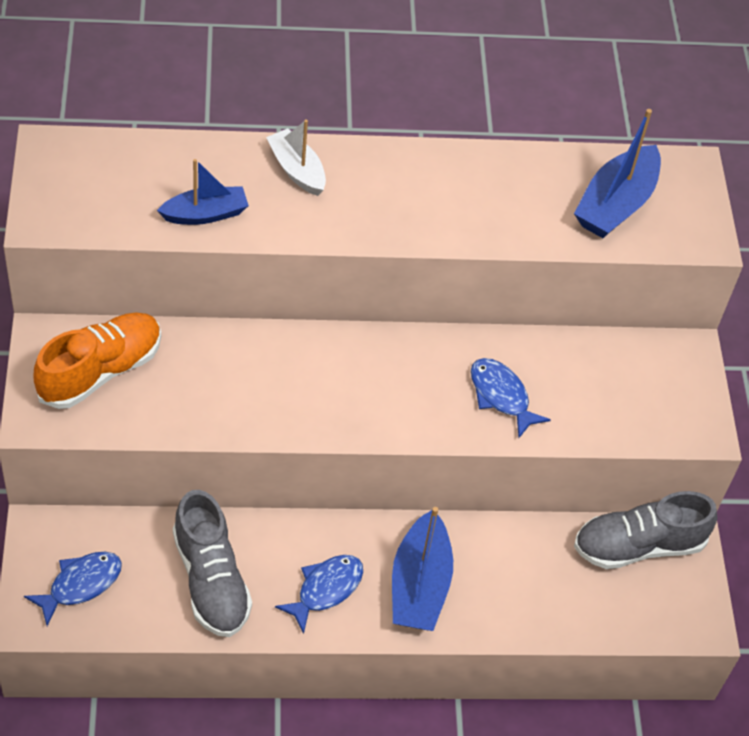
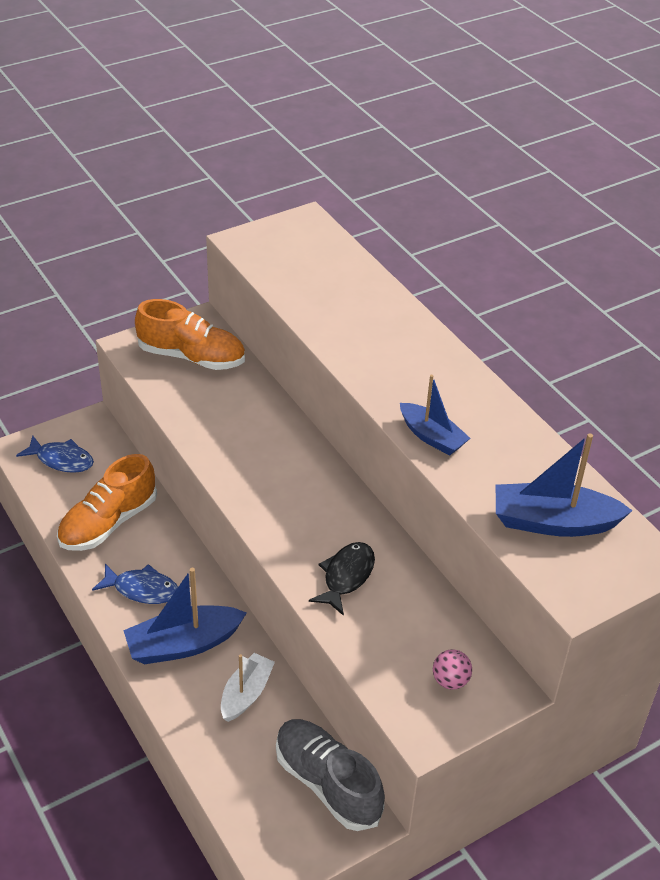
camera: 65 degrees right, 10 degrees down
(205, 214) = (315, 306): blue boat -> blue boat (432, 437)
(211, 580) = (108, 523): grey shoe -> orange shoe
(297, 170) = (401, 332): white boat -> white boat (246, 694)
(501, 396) = (346, 577): blue fish -> black fish
(659, 384) = (450, 681): none -> pink ball

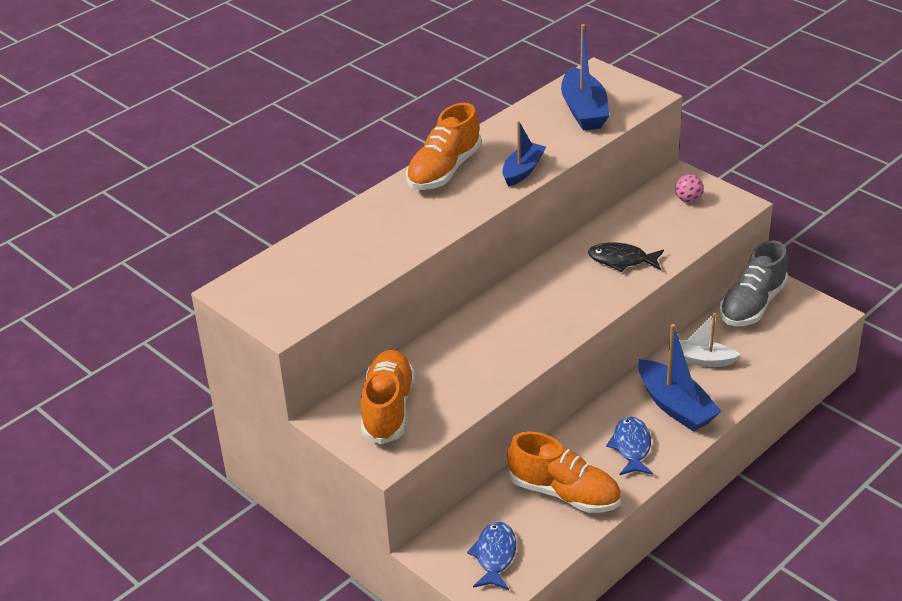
camera: 100 degrees left, 5 degrees down
(454, 377) = (444, 170): none -> orange shoe

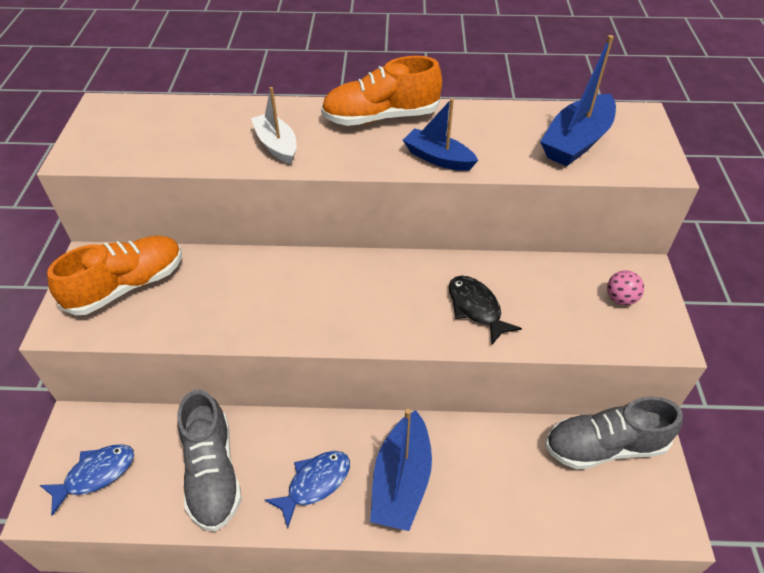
camera: 45 degrees right, 10 degrees up
(522, 170) = (438, 158): blue boat -> blue boat turned 135 degrees counterclockwise
(564, 493) = (212, 472): orange shoe -> grey shoe
(702, 360) = (484, 458): white boat -> white boat (276, 145)

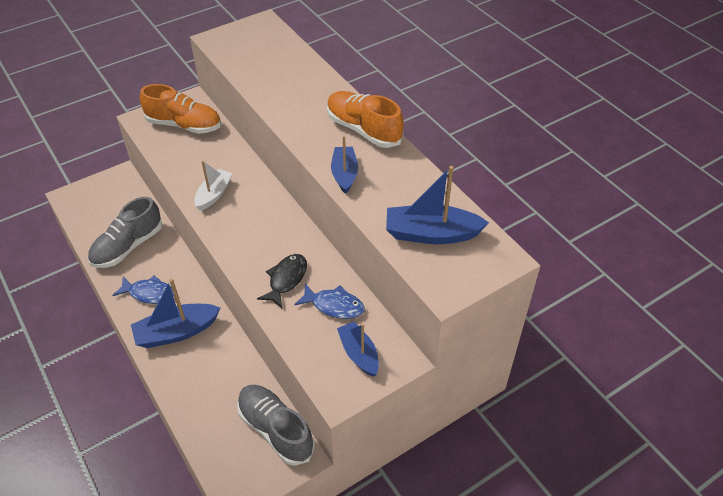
camera: 55 degrees right, 0 degrees up
(96, 475) = (97, 203): blue fish -> blue fish (334, 306)
(276, 145) = (291, 102): white boat -> white boat (214, 194)
(620, 298) = (359, 354): pink ball -> blue boat

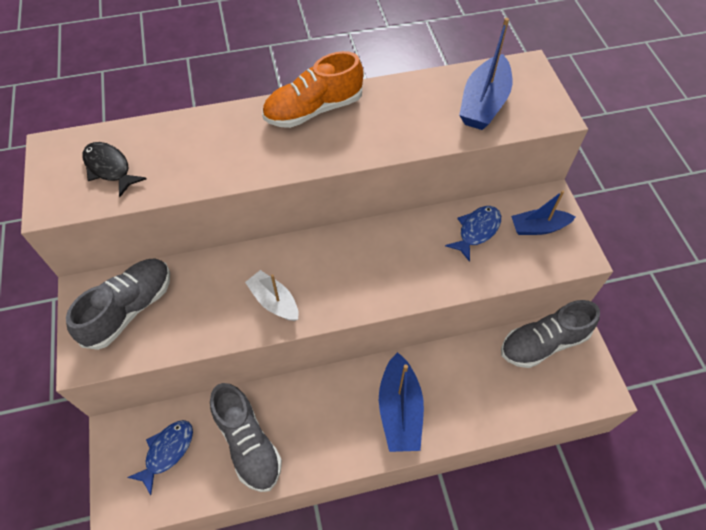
camera: 70 degrees left, 10 degrees up
(149, 293) = (333, 430): blue fish -> blue fish (167, 452)
(184, 125) = (129, 309): orange shoe -> grey shoe
(286, 279) = (430, 261): black fish -> black fish (110, 168)
(344, 174) = (375, 143): blue boat -> none

